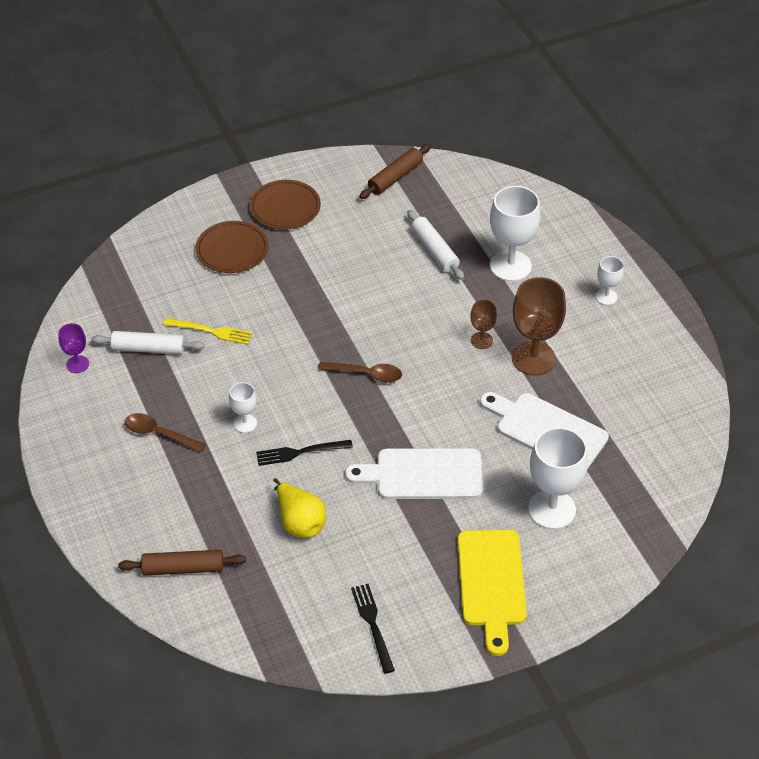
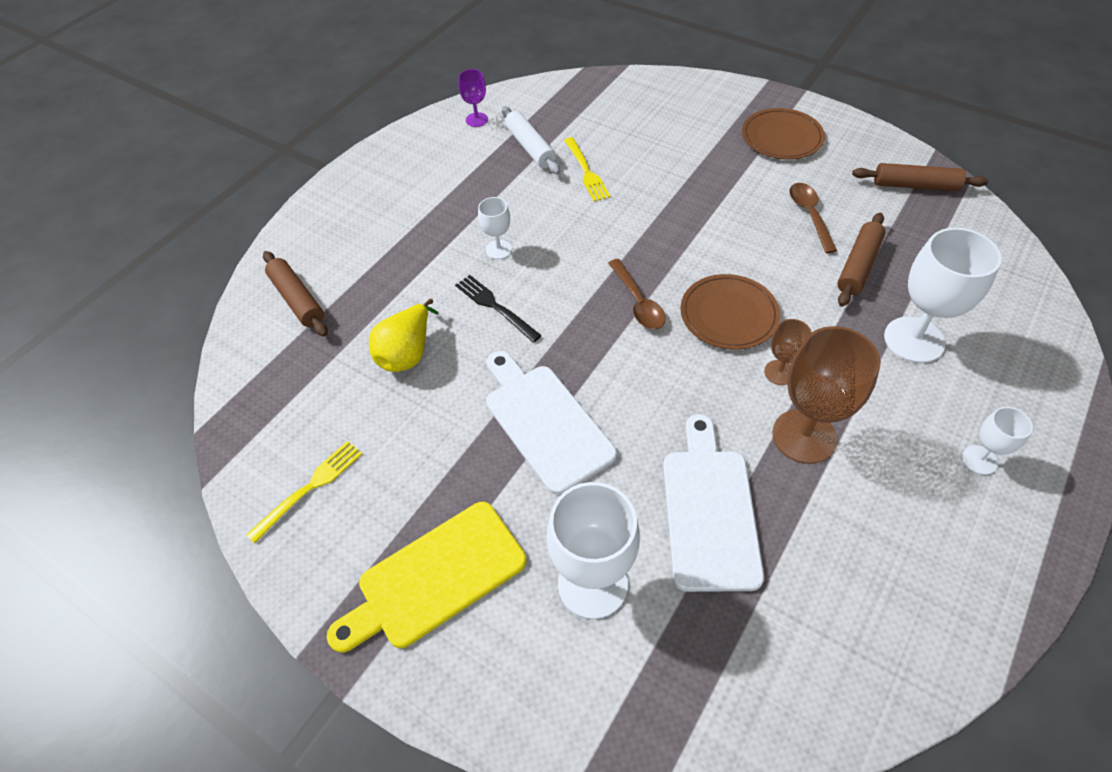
camera: 60 degrees right, 5 degrees up
(159, 434) = (441, 203): brown spoon -> brown spoon (809, 215)
(232, 250) = (693, 134): brown plate -> brown plate (728, 314)
(372, 624) = (310, 487): black fork -> yellow fork
(434, 250) = (858, 265): white rolling pin -> brown rolling pin

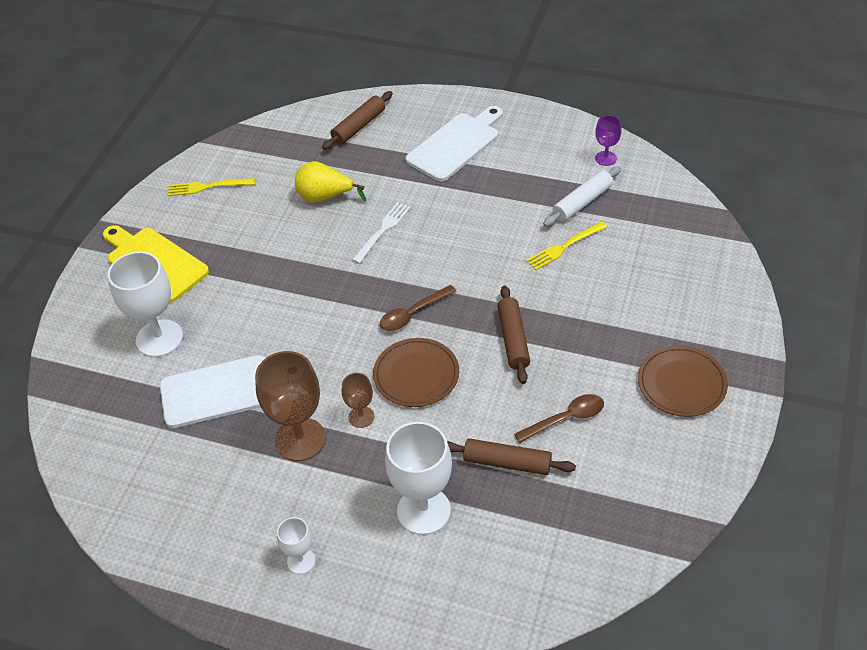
camera: 75 degrees right, 5 degrees down
(310, 487) = (207, 187): yellow fork -> yellow fork turned 150 degrees clockwise
(494, 306) = (383, 230): black fork -> white fork
(498, 249) = (445, 216): white goblet -> none
(545, 422) = (281, 285): white cutting board -> white cutting board (456, 145)
(915, 186) = (648, 506): brown rolling pin -> brown rolling pin (513, 339)

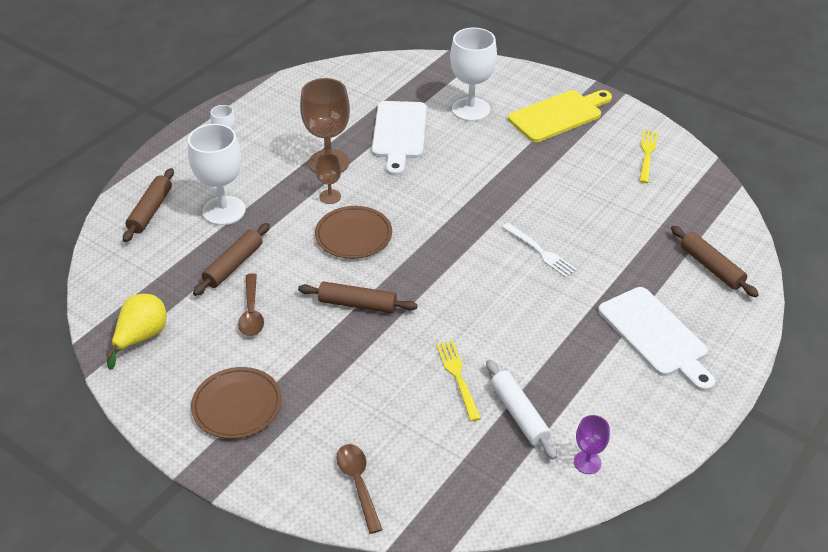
camera: 105 degrees right, 5 degrees down
(325, 197) = (604, 223): yellow pear -> yellow pear (141, 337)
(413, 314) = (423, 248): brown spoon -> brown spoon (358, 484)
(454, 590) = (151, 211): none -> brown rolling pin

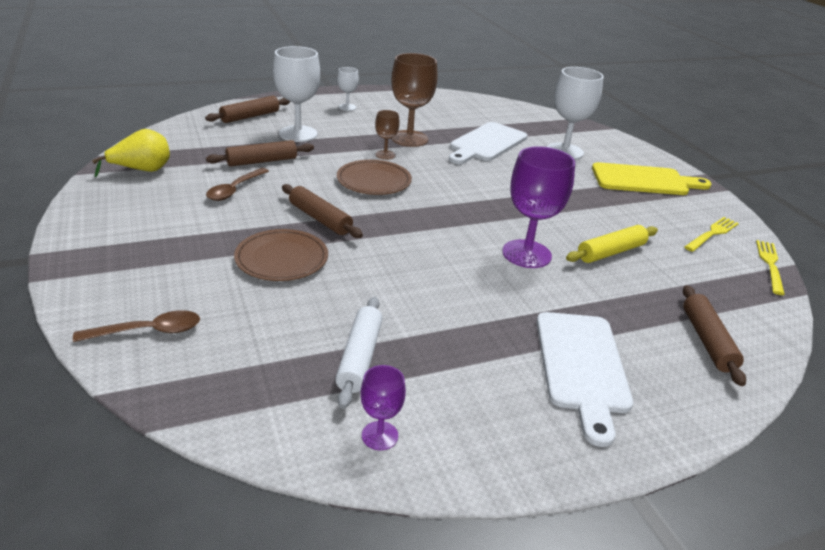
camera: 30 degrees right, 10 degrees down
(237, 405) = (141, 234): brown plate -> brown plate (282, 258)
(358, 484) = (148, 331): brown spoon -> brown spoon turned 60 degrees clockwise
(457, 377) = (338, 301): yellow fork -> yellow fork (770, 264)
(541, 252) = (526, 254): white fork -> purple goblet
(595, 215) = (611, 252): none -> yellow rolling pin

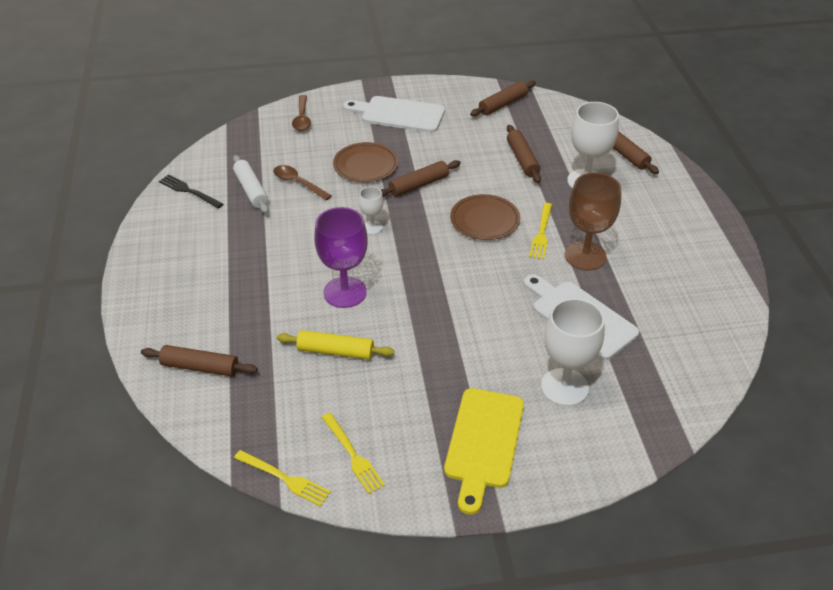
camera: 105 degrees right, 10 degrees up
(142, 170) = (503, 104): yellow pear -> brown rolling pin
(235, 189) = (469, 146): brown spoon -> brown spoon (298, 183)
(347, 107) = (668, 219): white goblet -> white goblet (372, 227)
(359, 357) = (251, 190): white rolling pin -> white rolling pin turned 45 degrees clockwise
(380, 435) = (188, 191): purple goblet -> black fork
(385, 155) = (541, 233): brown goblet -> yellow fork
(581, 366) = (204, 284): white cutting board -> white cutting board (398, 114)
(611, 252) = (335, 351): yellow rolling pin -> yellow rolling pin turned 60 degrees counterclockwise

